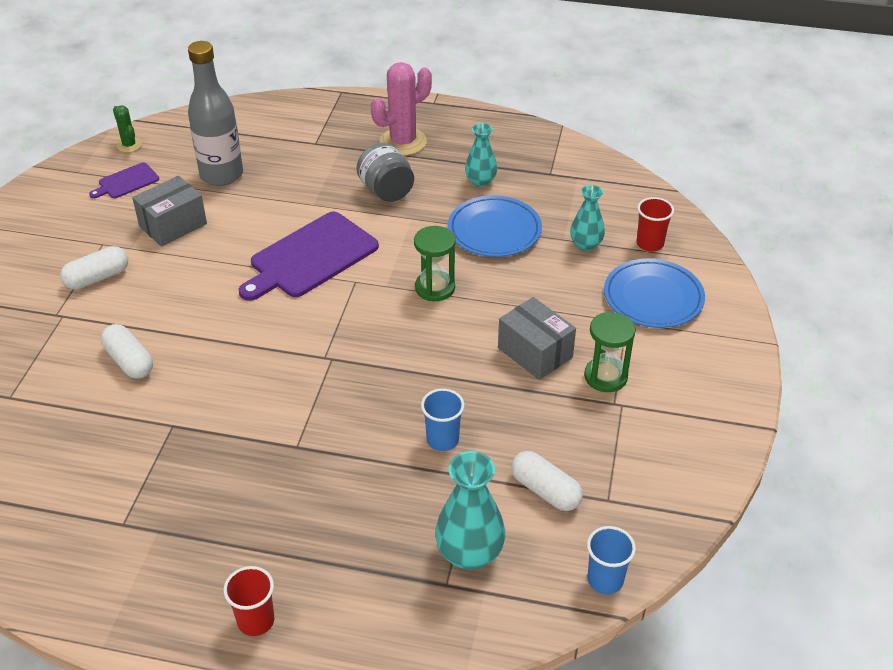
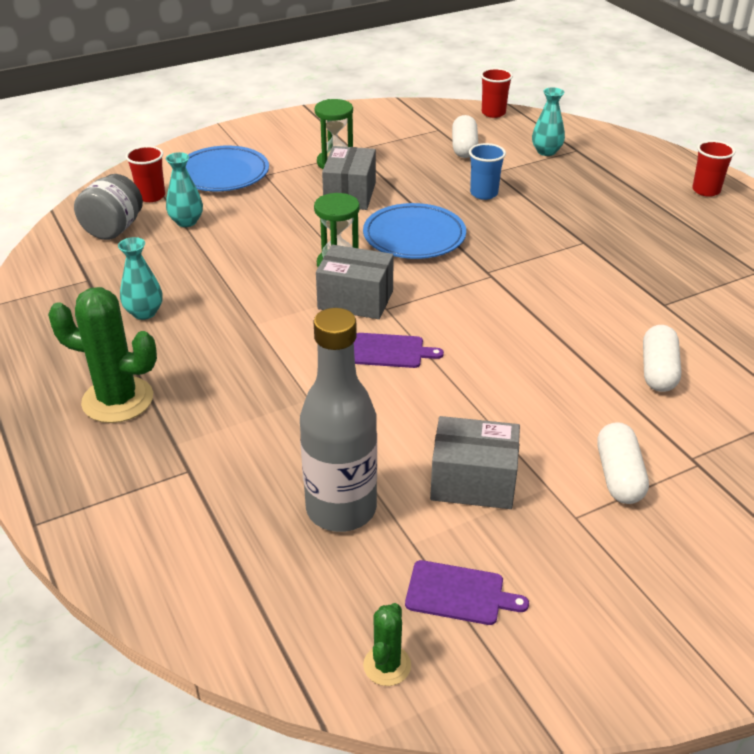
camera: 130 degrees left, 5 degrees down
(97, 278) = (618, 476): white capsule -> white capsule turned 75 degrees clockwise
(311, 257) = (390, 351): purple cutting board -> purple cutting board, size x0.50
(382, 273) = (355, 300): none -> grey box
(386, 191) = (228, 362): grey jar -> grey jar (113, 229)
(403, 142) = (117, 400): pink cactus -> green cactus
(469, 553) = (546, 151): turquoise vase -> turquoise vase, size x0.64
(494, 231) = (220, 271): blue plate -> blue plate (414, 236)
(605, 580) = (493, 113): blue cup -> red cup

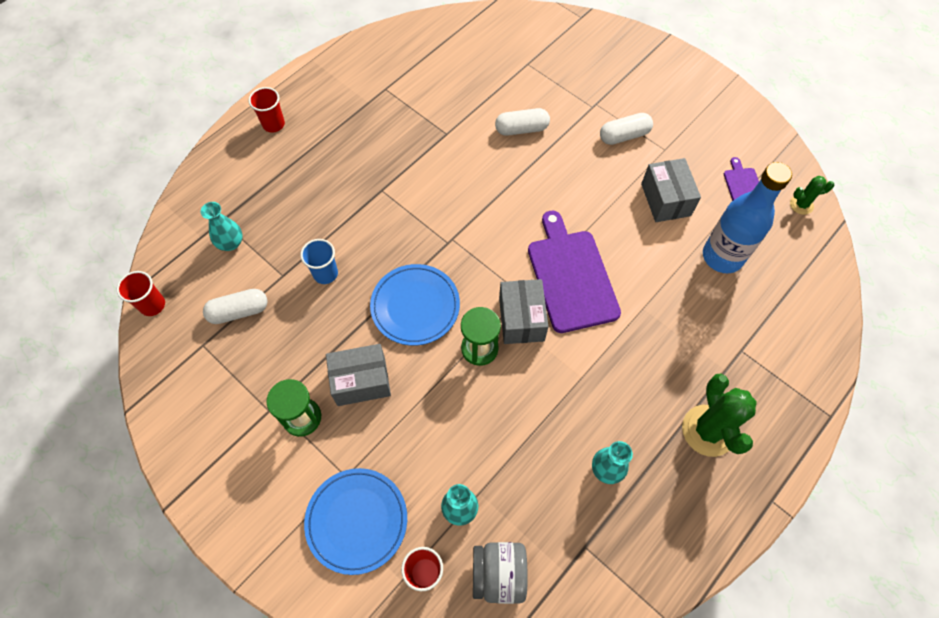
camera: 110 degrees left, 25 degrees up
(341, 509) = (722, 256): grey bottle -> blue bottle
(390, 351) = (571, 277): purple cutting board -> purple cutting board, size x2.02

